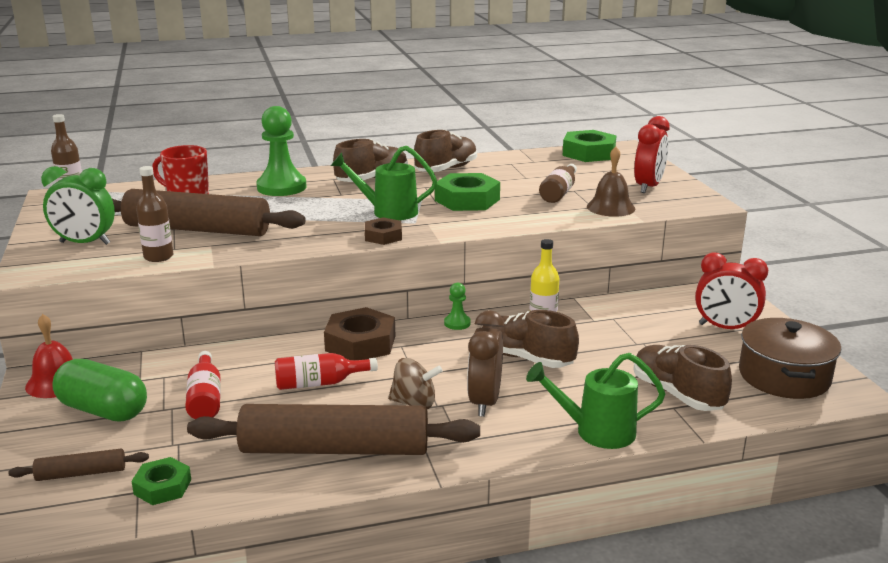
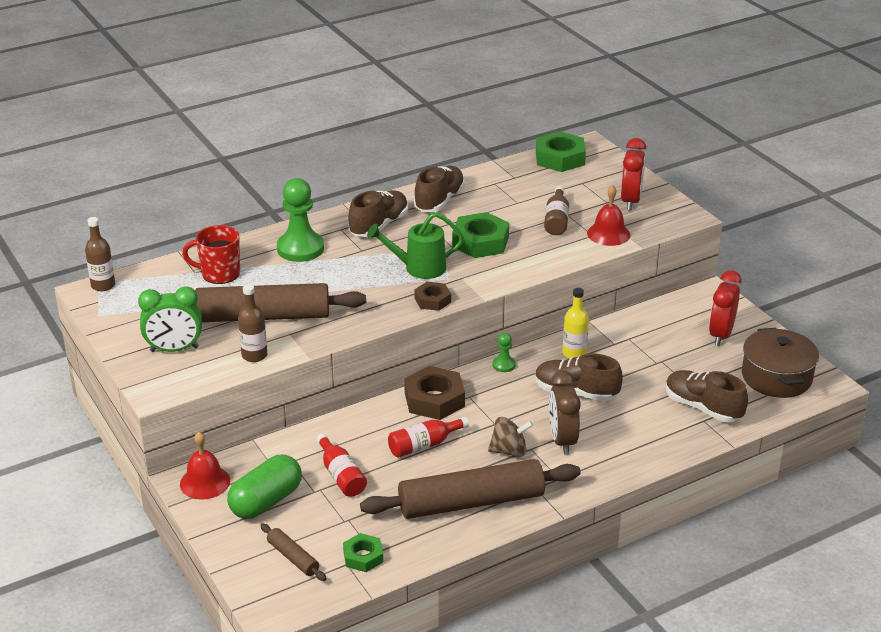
camera: 15 degrees left, 10 degrees up
(81, 473) = (293, 558): brown rolling pin -> brown rolling pin turned 75 degrees clockwise
(103, 410) = (266, 501): green capsule -> green capsule turned 60 degrees counterclockwise
(596, 431) = (655, 452): green watering can -> none
(610, 207) = (608, 234): brown bell -> red bell
(725, 328) = (721, 335): red clock -> red clock turned 105 degrees clockwise

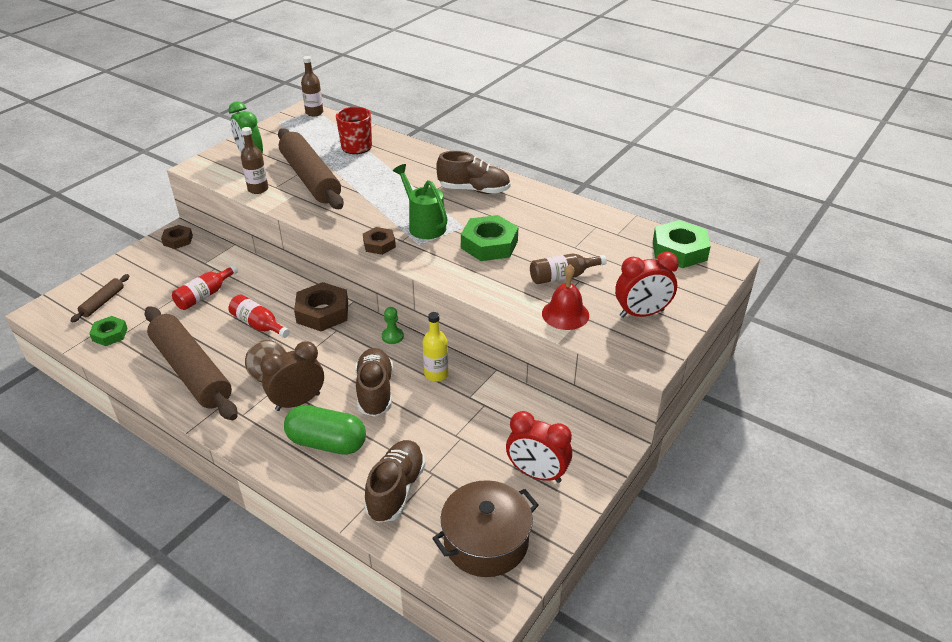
camera: 65 degrees right, 5 degrees up
(205, 482) = (178, 240): red bell -> brown nut
(266, 501) = (163, 271): green capsule -> green capsule (327, 443)
(300, 248) = (413, 167): green pawn -> none
(439, 201) = (539, 207): brown shoe -> none
(721, 335) = (537, 473): red clock -> red clock turned 150 degrees counterclockwise

